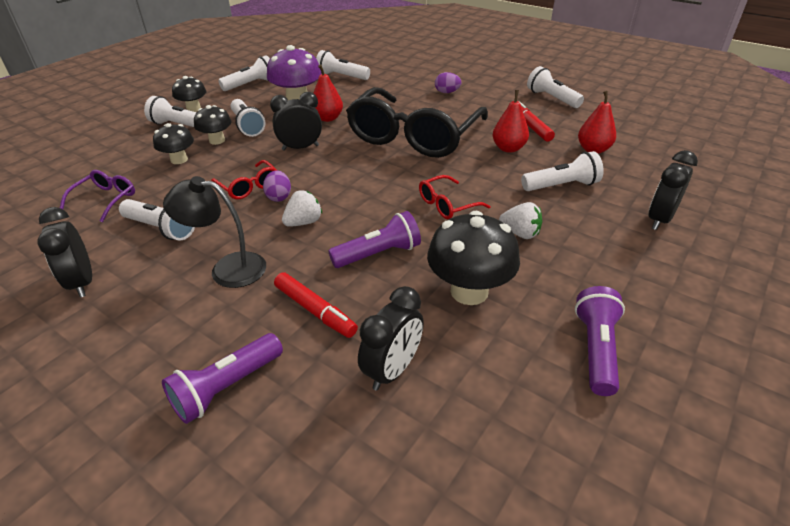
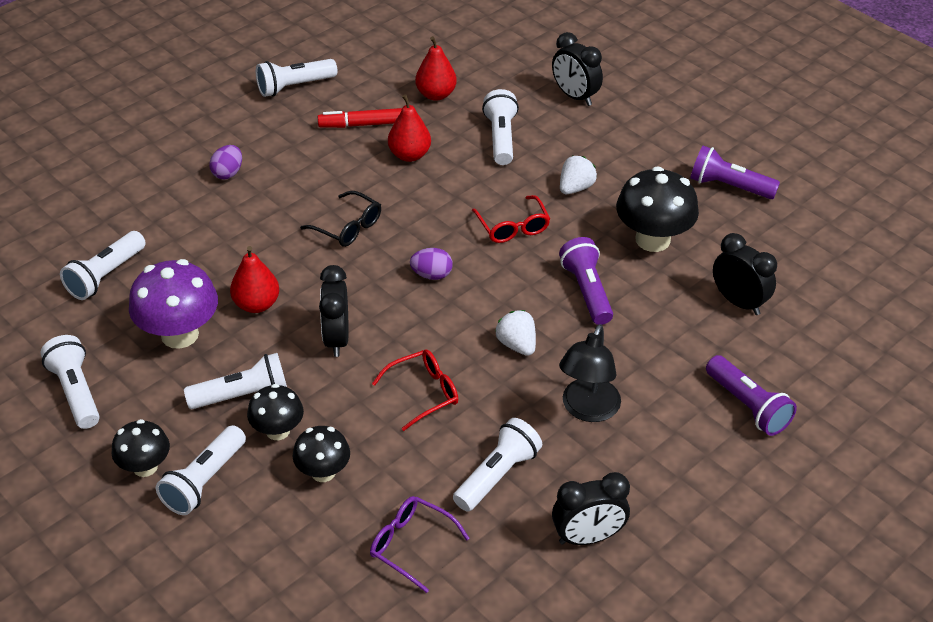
camera: 80 degrees left, 5 degrees up
(279, 197) = (456, 364): purple egg -> purple egg (431, 275)
(315, 310) = (662, 344): red marker -> none
(413, 136) = (348, 227): black glasses -> black glasses, size x0.41

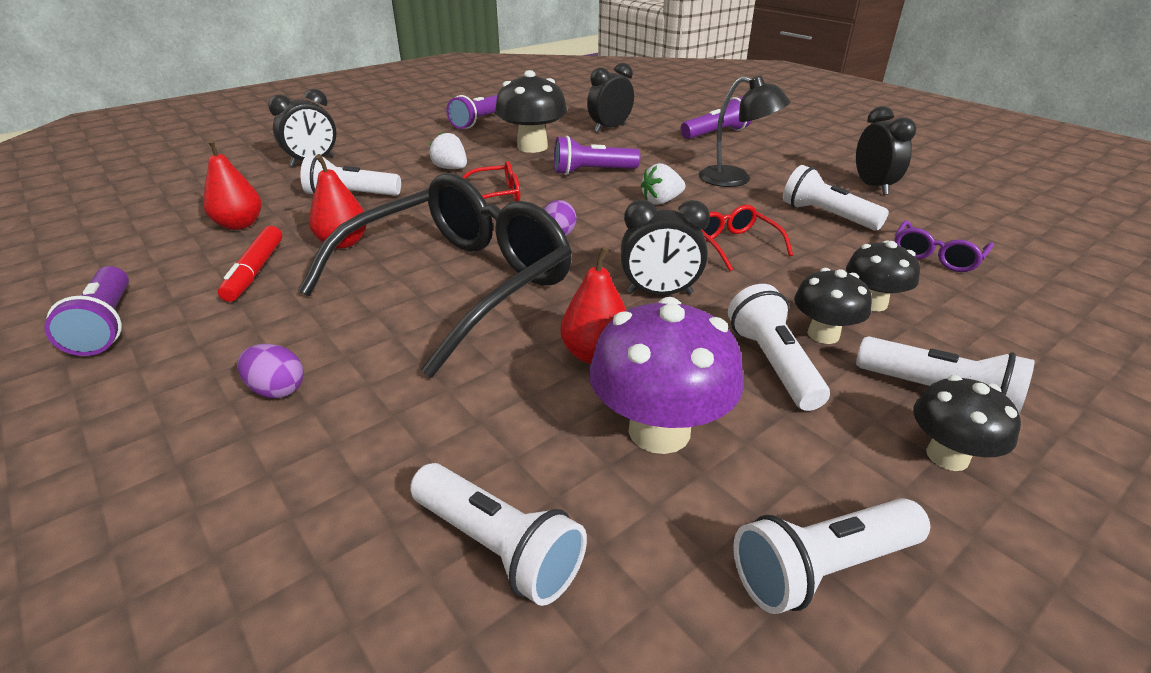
camera: 85 degrees left, 10 degrees down
(294, 86) = (106, 325): white flashlight -> purple flashlight
(348, 227) = (459, 284): black glasses -> black glasses, size x2.43

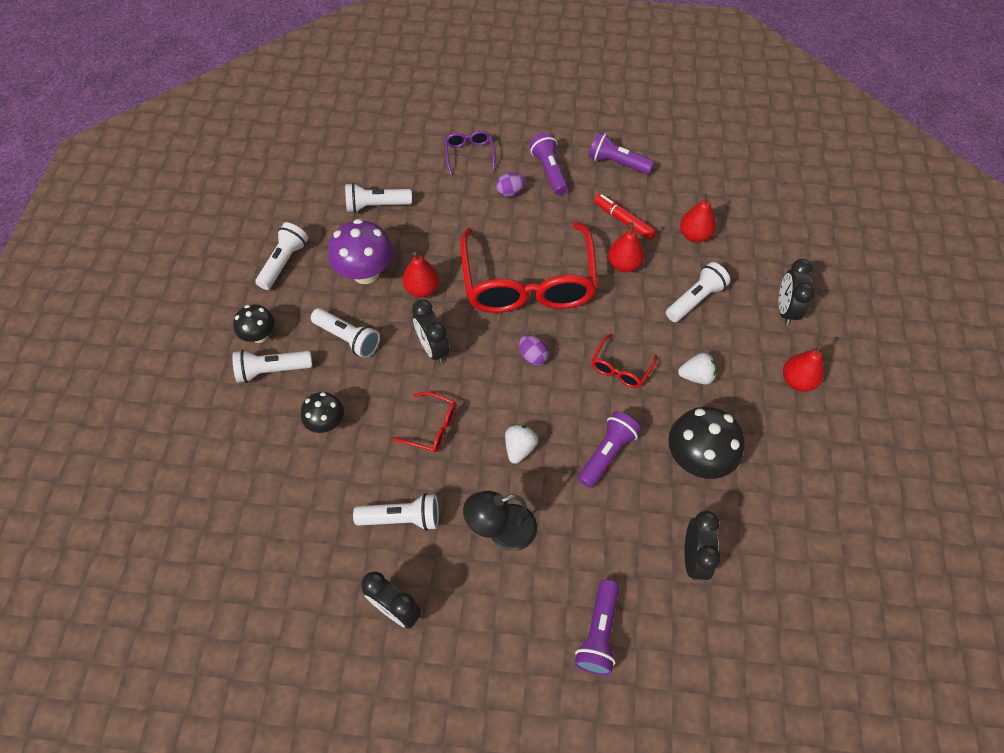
camera: 135 degrees right, 25 degrees up
(395, 140) = (797, 381): none -> red pear
(459, 284) = (528, 283): black glasses -> red glasses
(477, 122) = (805, 469): purple flashlight -> purple flashlight (549, 171)
(659, 293) = (433, 349): black clock -> black clock turned 75 degrees counterclockwise
(823, 334) = (337, 376): black mushroom -> none
(936, 256) = (310, 511): purple glasses -> purple glasses (469, 154)

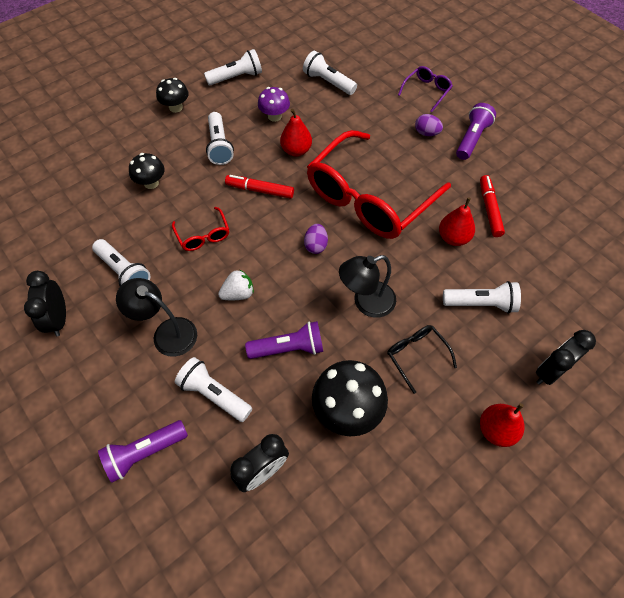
camera: 45 degrees right, 0 degrees up
(272, 370) = (159, 131): white flashlight -> white flashlight (214, 394)
(366, 273) = (274, 116): purple mushroom -> purple mushroom, size x0.60
(433, 349) = (260, 190): black clock -> red marker
(617, 163) = (532, 168): purple flashlight -> none
(620, 368) = (366, 302): red glasses -> black lamp
(694, 235) = (536, 260): red pear -> none
(696, 376) = (416, 355): white strawberry -> black glasses

